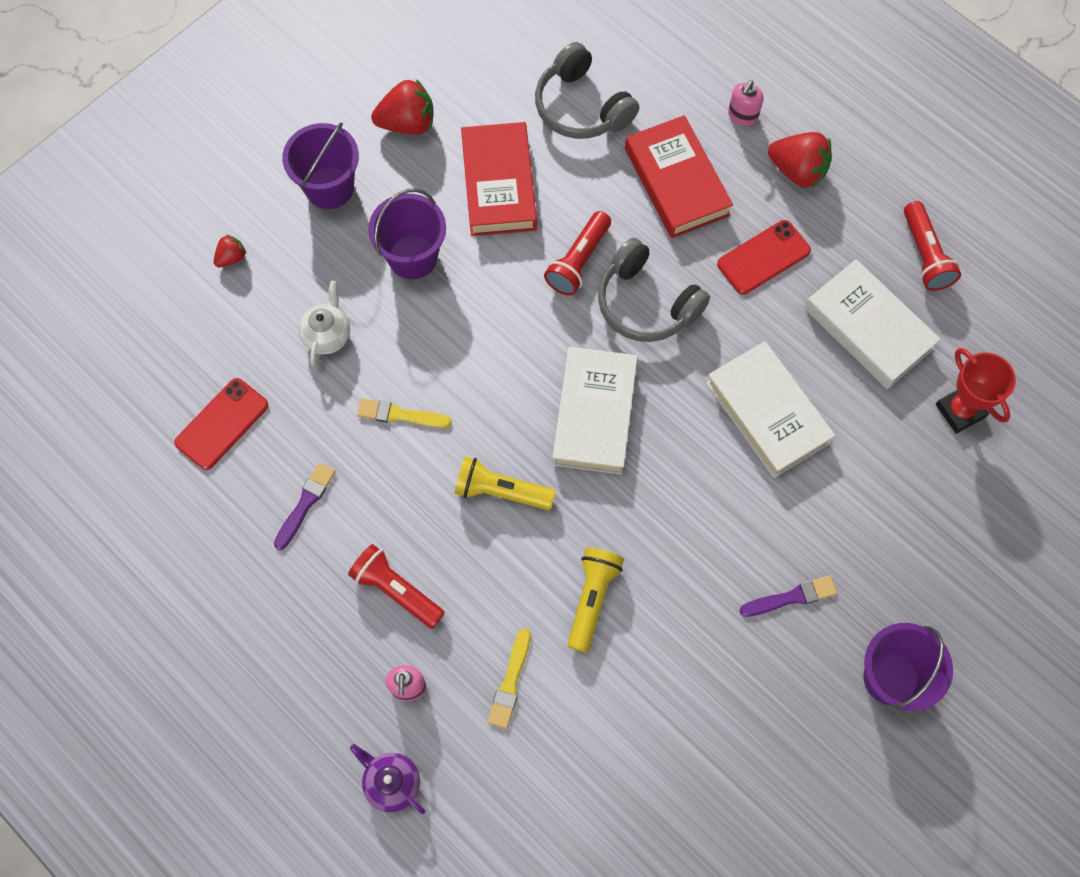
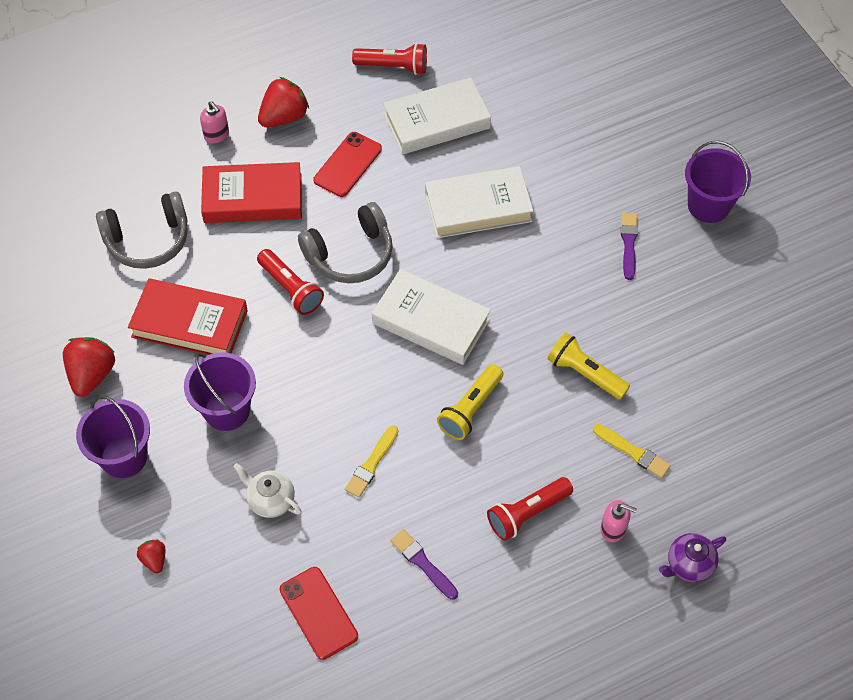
camera: 70 degrees left, 10 degrees down
(763, 257) = (348, 164): red phone -> red phone turned 45 degrees clockwise
(960, 411) = (525, 92): red trophy -> none

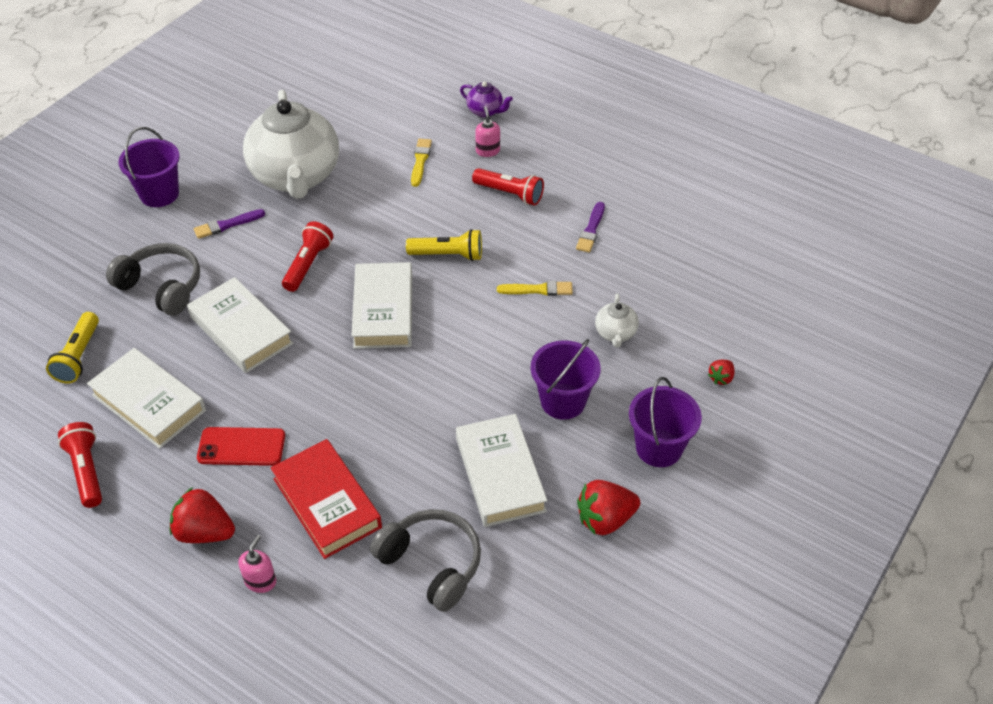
camera: 120 degrees left, 10 degrees down
(189, 323) = (500, 475): red book -> white book
(291, 289) = (413, 419): red flashlight -> red flashlight (308, 264)
(318, 613) = (673, 266): red phone -> none
(350, 254) = (348, 394): grey headphones -> grey headphones (162, 287)
(584, 373) = (371, 206): yellow flashlight -> yellow flashlight (79, 357)
(671, 326) = (296, 177): none -> white teapot

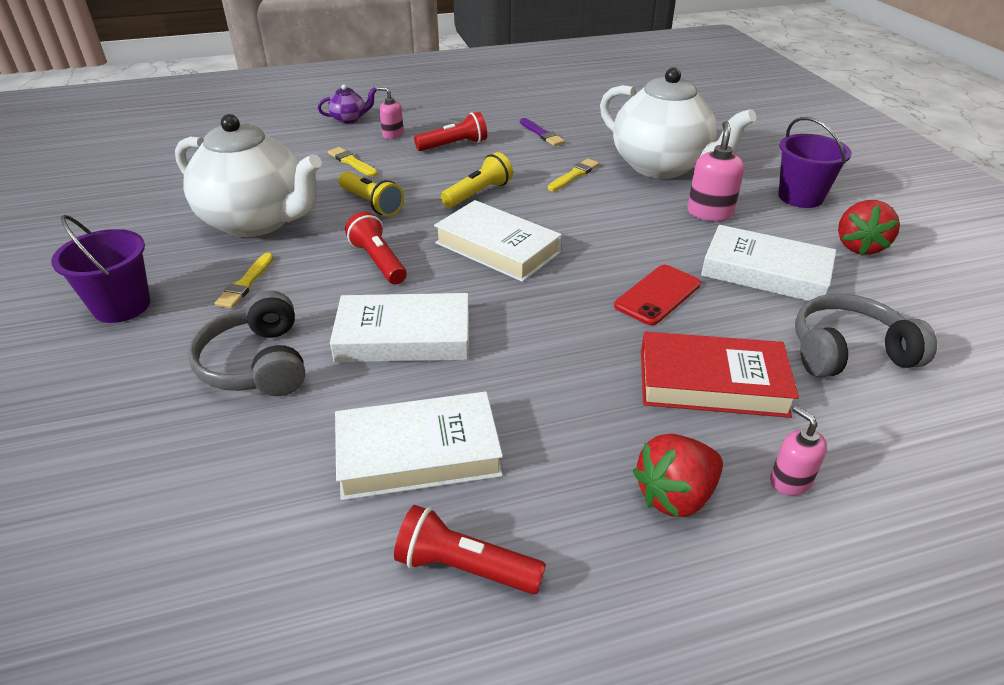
camera: 50 degrees left, 10 degrees down
(79, 357) = (259, 483): yellow flashlight -> yellow flashlight (372, 203)
(162, 287) = (257, 363): grey headphones -> grey headphones turned 90 degrees counterclockwise
(227, 225) = (246, 283): purple brush -> yellow brush
(241, 447) = (571, 408): red phone -> red phone (657, 295)
(563, 401) = (709, 213): purple bucket -> pink soap dispenser
(615, 333) = (661, 167): white teapot -> white teapot, size x2.45
(721, 378) = (752, 151): red strawberry -> none

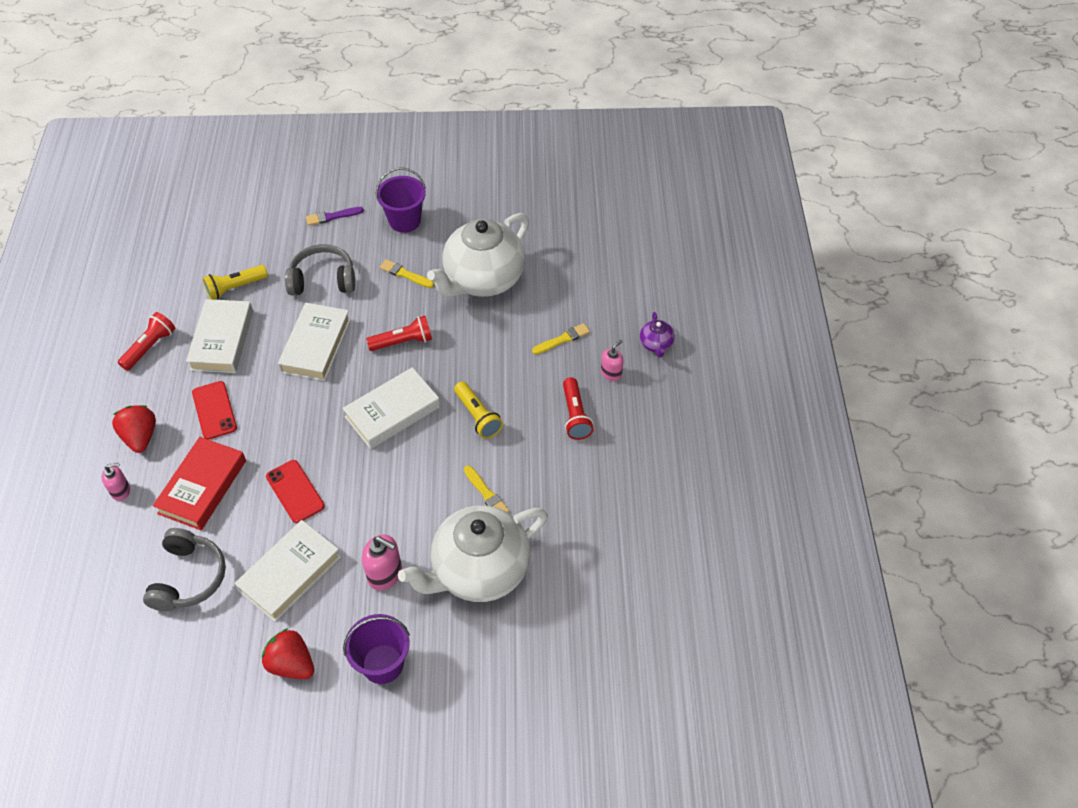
camera: 105 degrees right, 15 degrees up
(372, 203) = (486, 346): yellow flashlight -> yellow flashlight (235, 288)
(542, 134) = (580, 491): purple brush -> purple brush (332, 216)
(572, 414) = (214, 410): none -> red phone

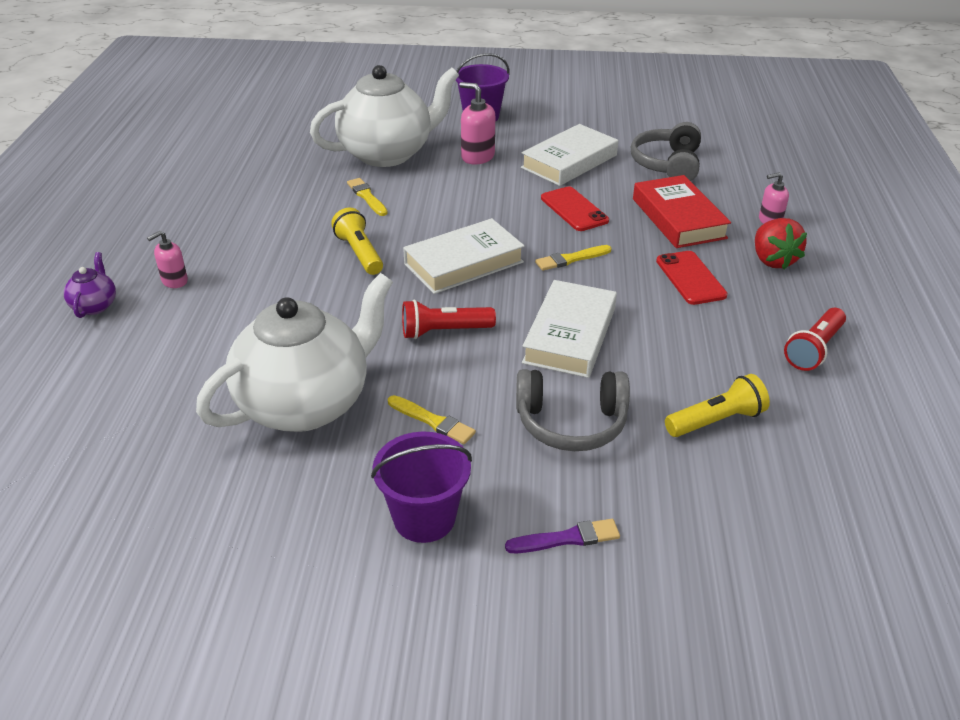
camera: 175 degrees left, 15 degrees down
(202, 487) = (678, 218): red book -> red book turned 45 degrees counterclockwise
(222, 340) = (710, 351): white book -> none
(291, 664) = (559, 120): red strawberry -> none
(562, 339) = (219, 319): yellow brush -> yellow brush (571, 259)
(575, 415) = (241, 247): red flashlight -> none

